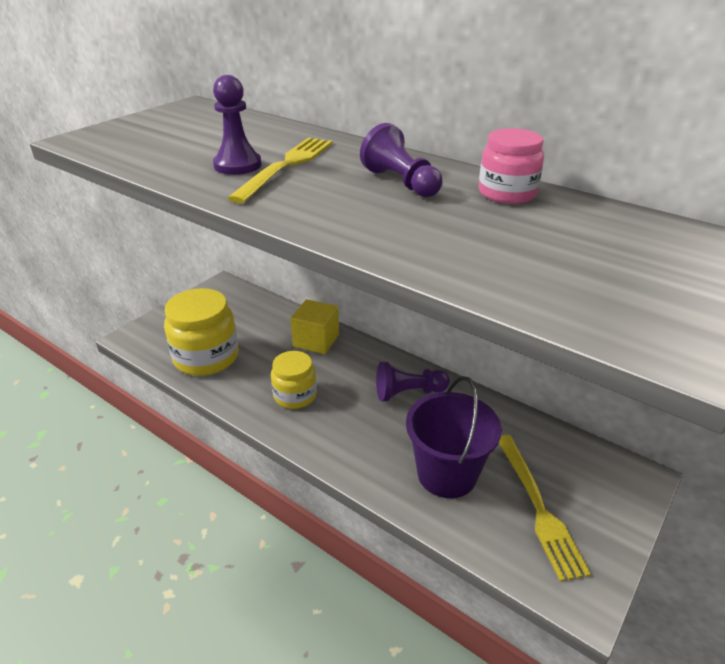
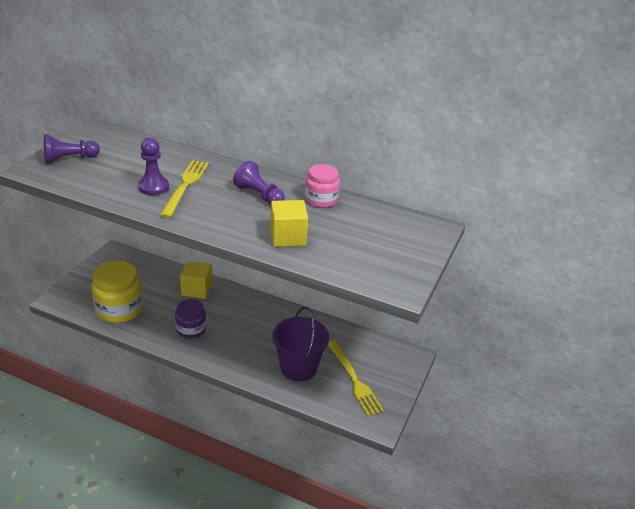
camera: 15 degrees left, 0 degrees up
(295, 395) = (191, 329): yellow jar -> purple jar
(408, 393) = (267, 320): purple pawn -> purple pawn (69, 159)
(440, 242) = (288, 236): none -> yellow cube

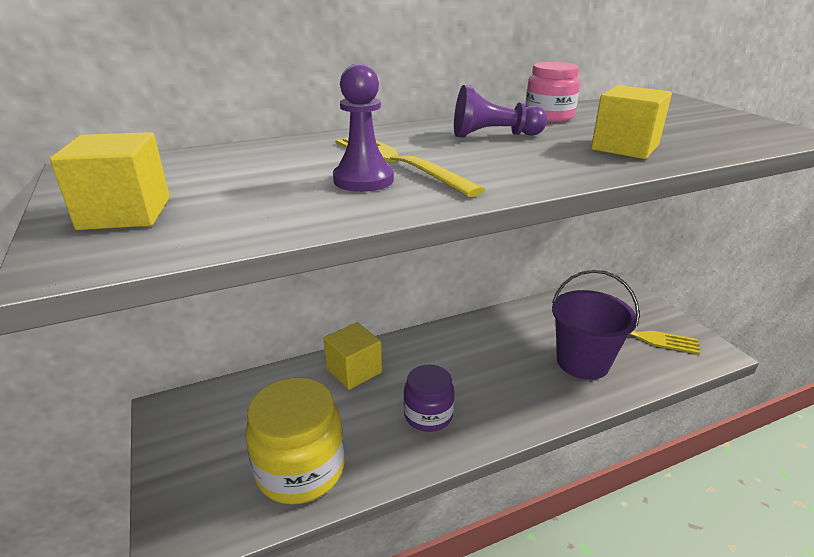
camera: 45 degrees left, 5 degrees down
(69, 159) = (125, 213): purple pawn -> yellow cube

